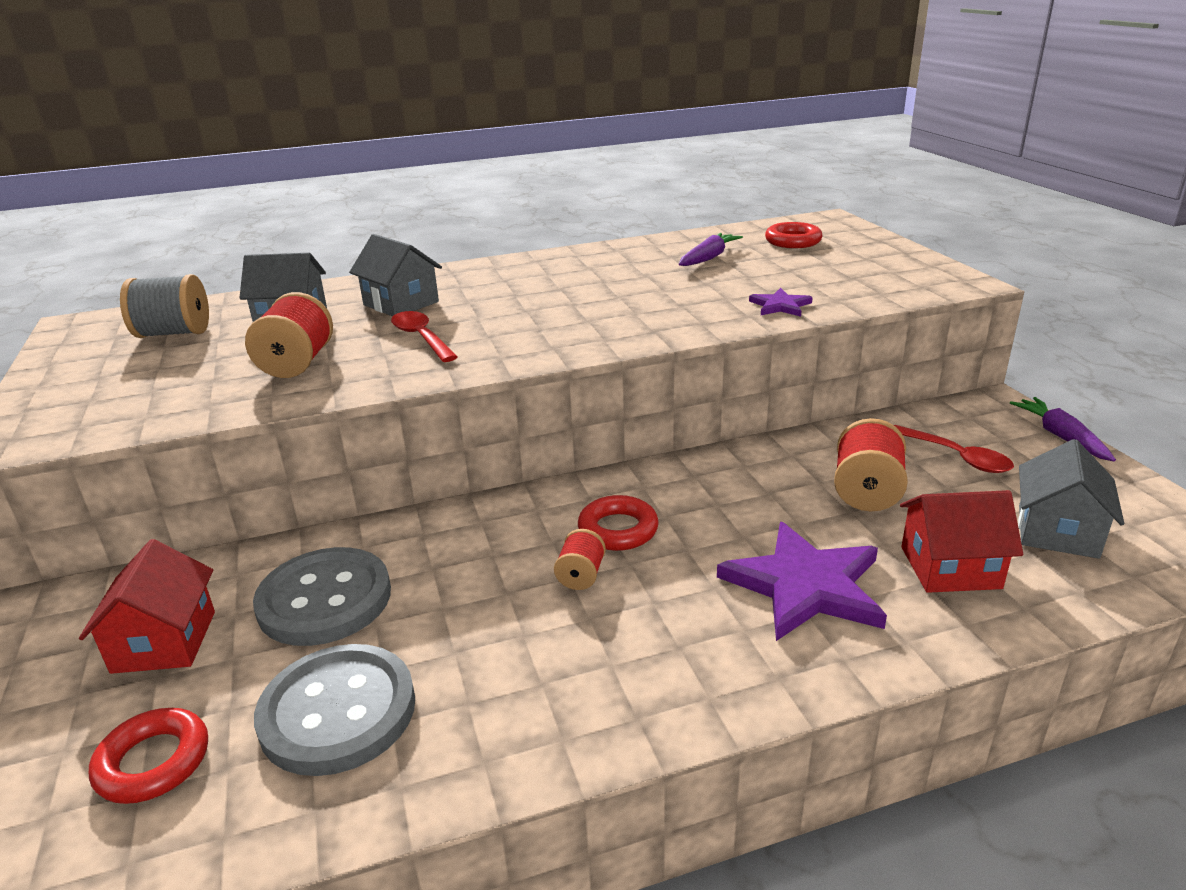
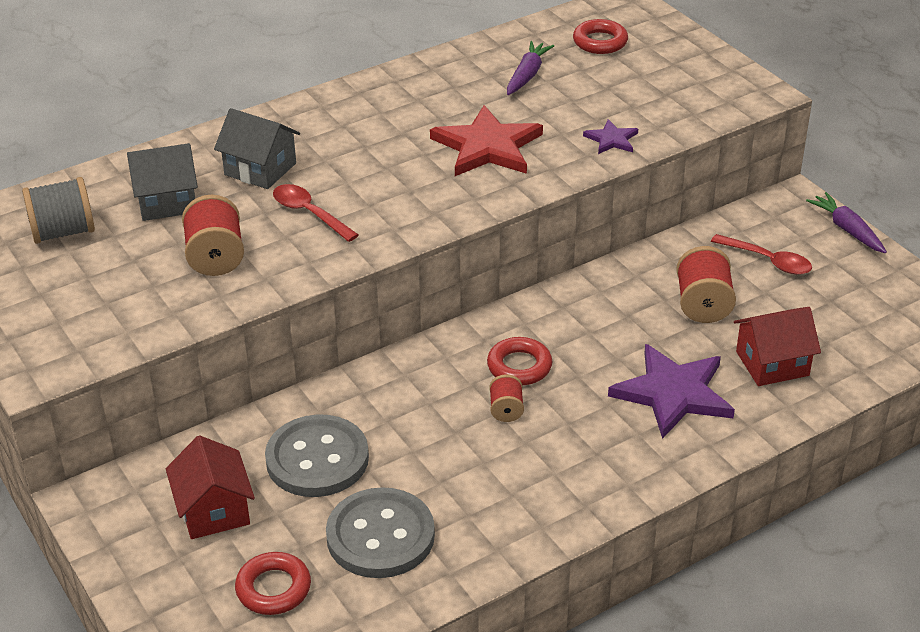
camera: 15 degrees left, 10 degrees up
(641, 302) = (487, 146): none -> red star
(1057, 531) = (845, 322): grey house -> none

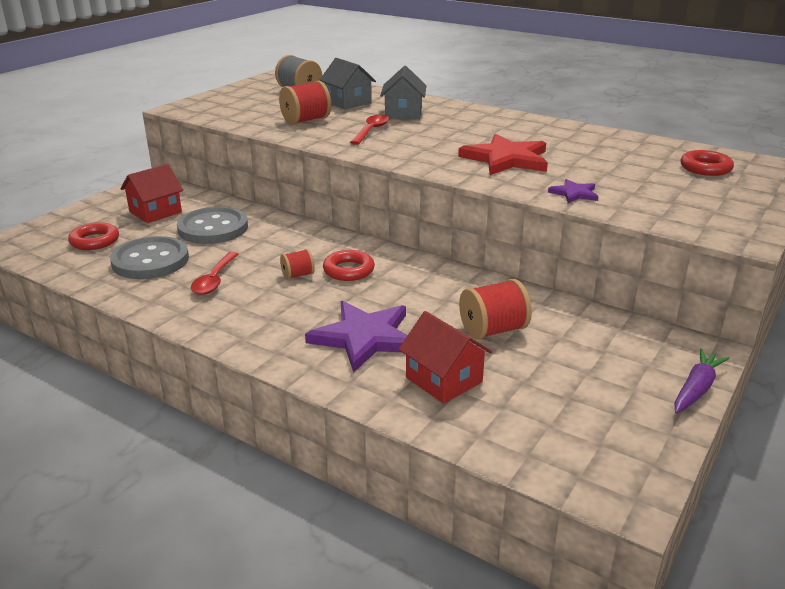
camera: 65 degrees right, 10 degrees down
(527, 75) = (616, 154): purple carrot -> none
(768, 261) = (591, 351): red spoon -> red spoon (214, 280)

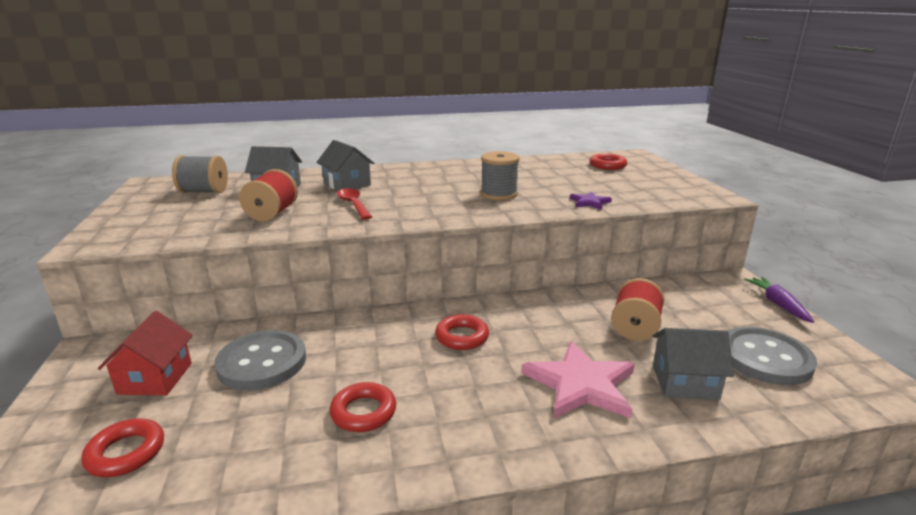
camera: 45 degrees left, 5 degrees down
(150, 261) = (251, 434): grey button -> grey button (765, 358)
(214, 280) = (363, 412): red spoon -> red ring
(298, 275) = (430, 363): red spool -> none
(365, 337) = (581, 384): purple star -> pink star
(444, 380) = (684, 382): red house -> grey house
(506, 159) = (499, 194): red star -> grey spool

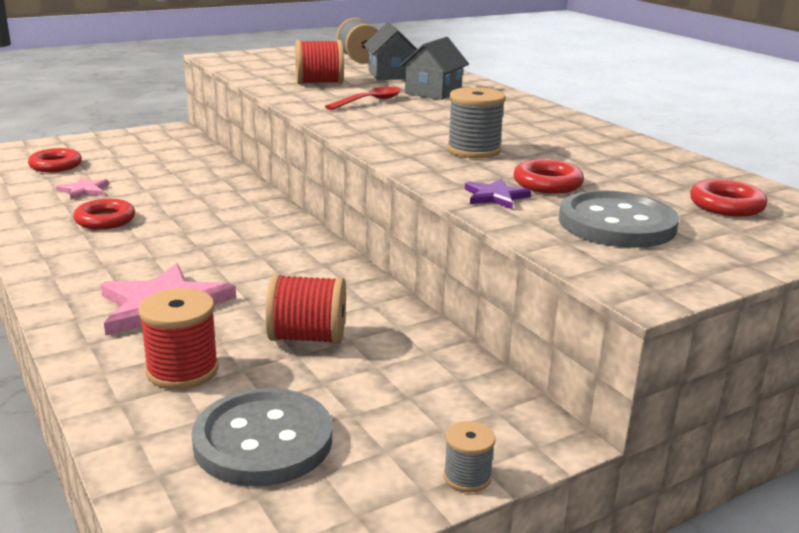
camera: 70 degrees right, 0 degrees up
(155, 378) = (140, 153): red house -> none
(253, 427) = (84, 190): none -> pink star
(262, 362) = (170, 176): grey button -> grey button (616, 224)
(462, 337) = (241, 242): red ring -> red ring (547, 183)
(684, 382) = (182, 370): grey house -> red spool
(777, 304) = (467, 477): purple carrot -> grey spool

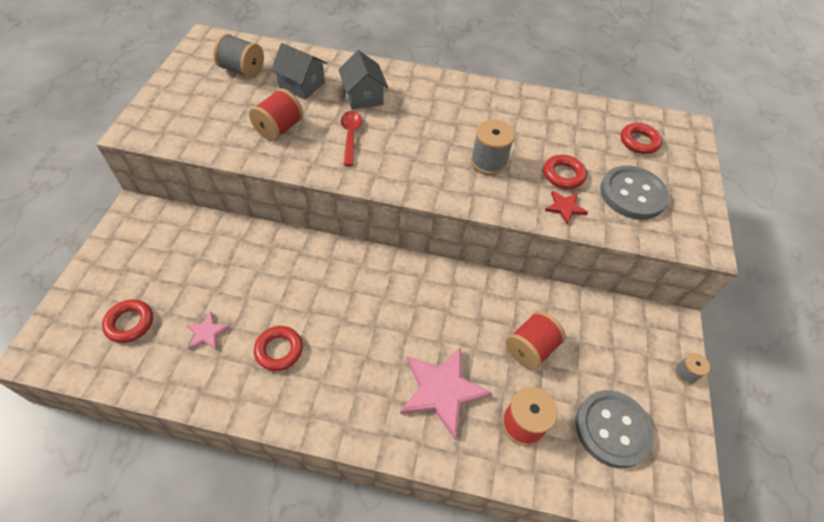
camera: 50 degrees left, 30 degrees up
(495, 196) = (565, 207): purple star -> red star

